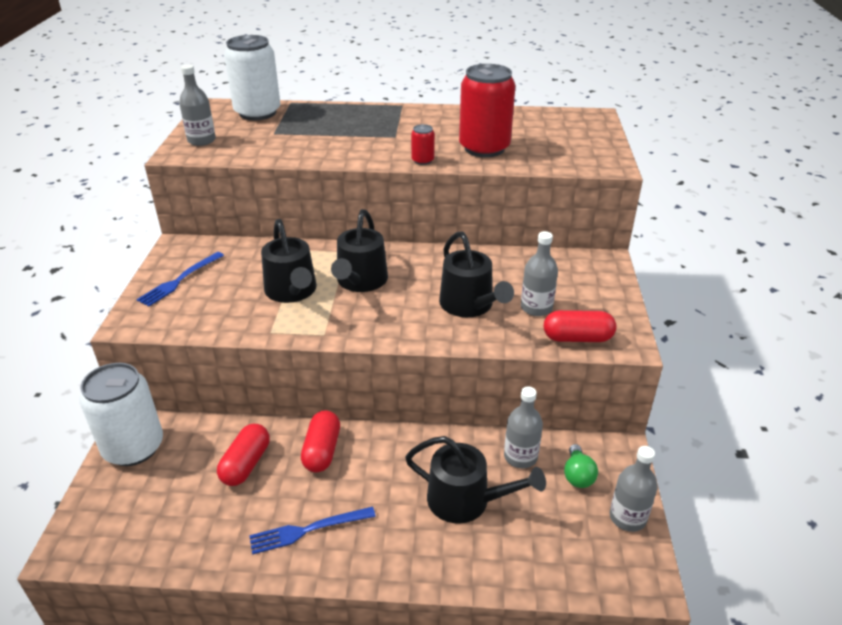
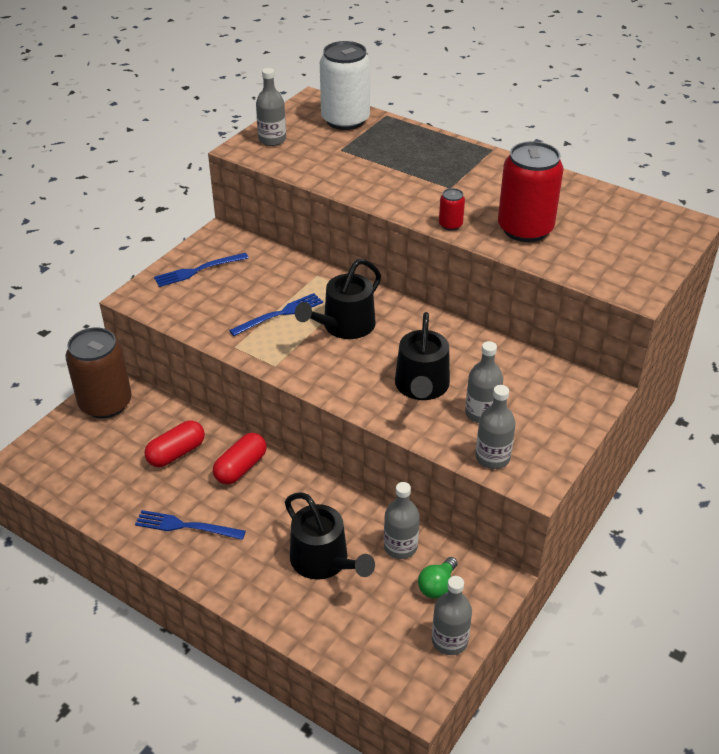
camera: 30 degrees right, 5 degrees up
(134, 447) = (105, 403): white can -> brown can
(292, 291) = (279, 314): black watering can -> blue fork
(577, 338) = (492, 457): red capsule -> grey bottle

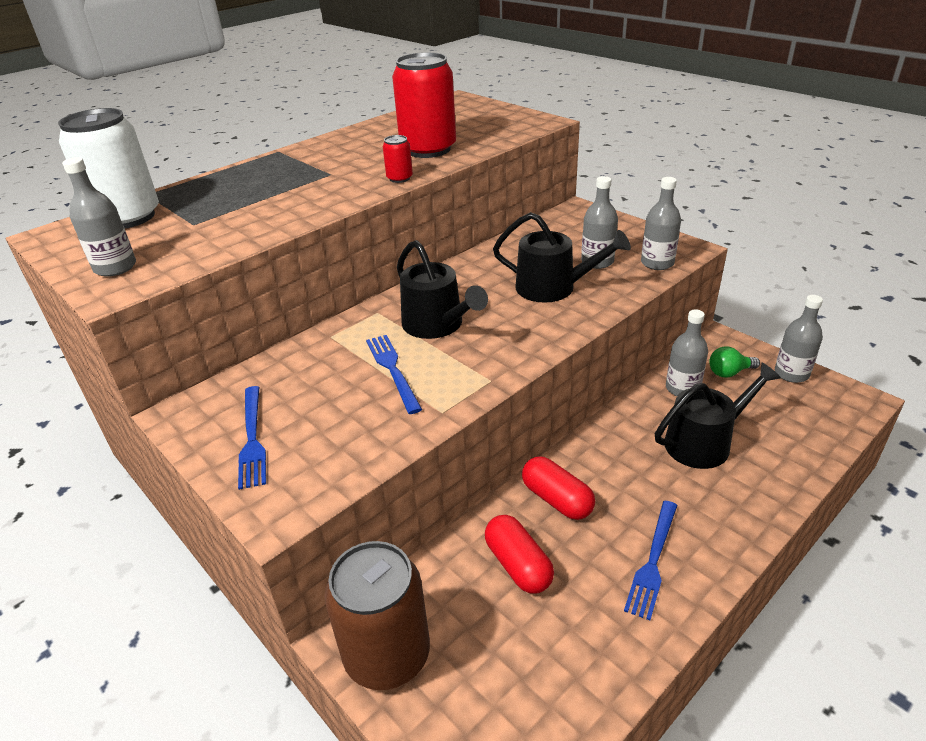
camera: 75 degrees left, 5 degrees down
(437, 586) = (729, 372): green light bulb -> green light bulb turned 120 degrees clockwise

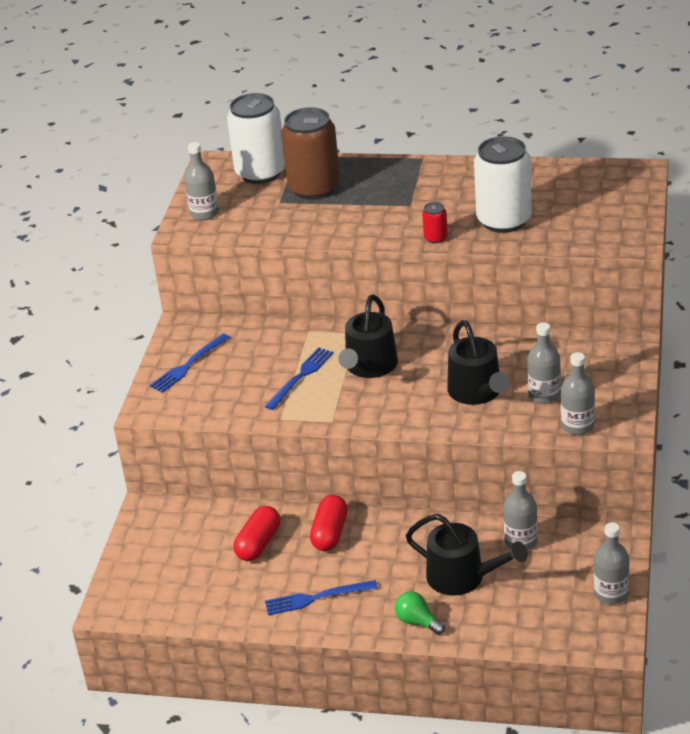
camera: 55 degrees right, 0 degrees up
(387, 654) = (152, 528): brown can -> brown can (314, 188)
(428, 149) = (504, 220): red can -> white can
(729, 372) = (573, 558): green light bulb -> green light bulb (417, 621)

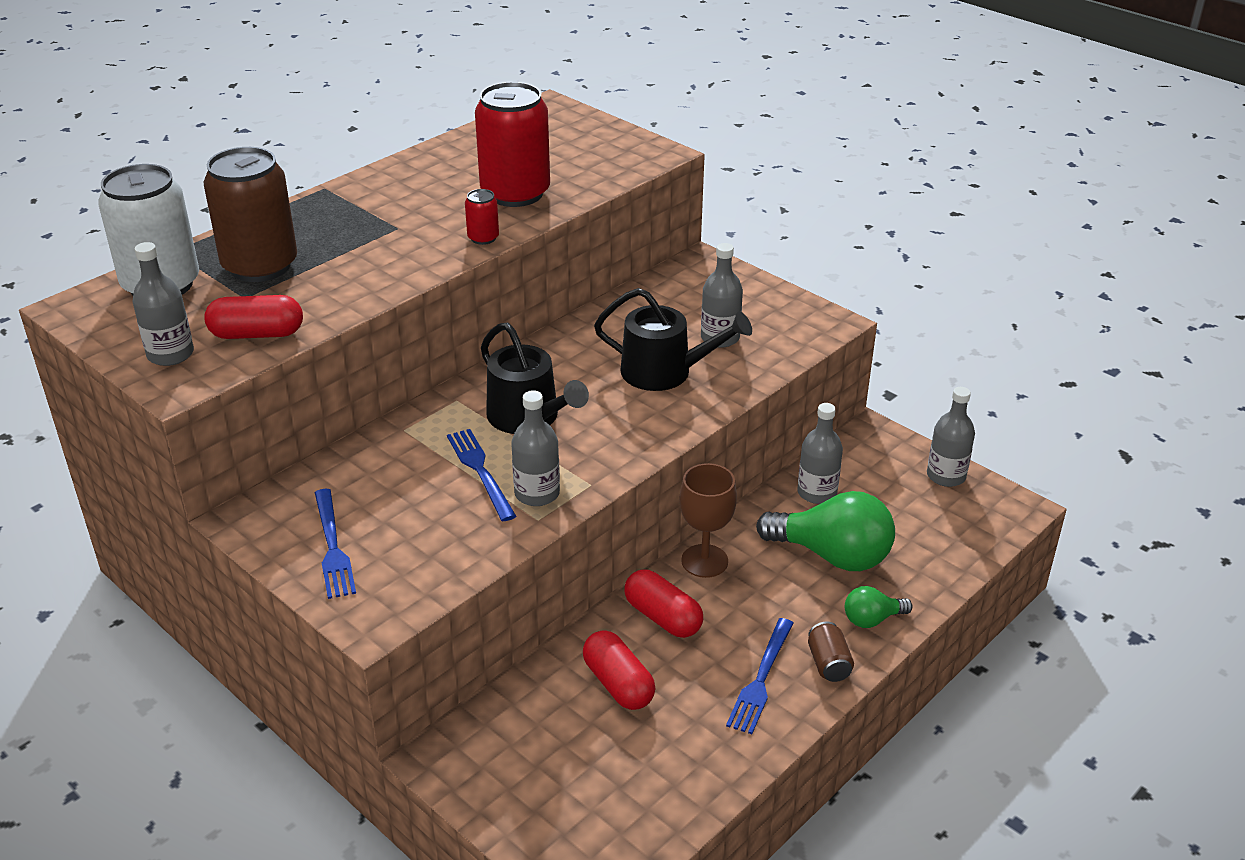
camera: 60 degrees left, 0 degrees up
(250, 225) = (257, 334): none -> red capsule
(357, 620) = (828, 664): none -> brown can
(398, 525) = (704, 561): none -> brown goblet
(462, 577) = (832, 555): black watering can -> green light bulb
(504, 220) = (515, 193): white can -> red can
(577, 426) = (790, 342): grey bottle -> grey bottle (537, 493)

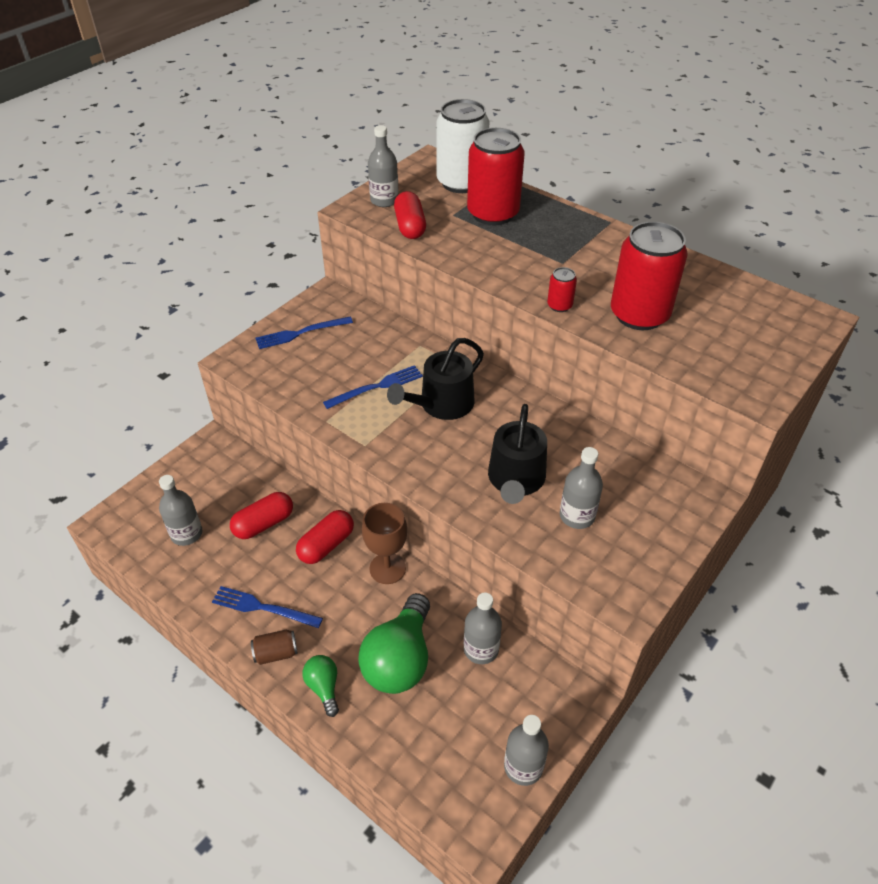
camera: 85 degrees right, 10 degrees up
(260, 266) = (493, 213): brown can -> red can
(537, 493) = (353, 418): grey bottle -> grey bottle (186, 534)

